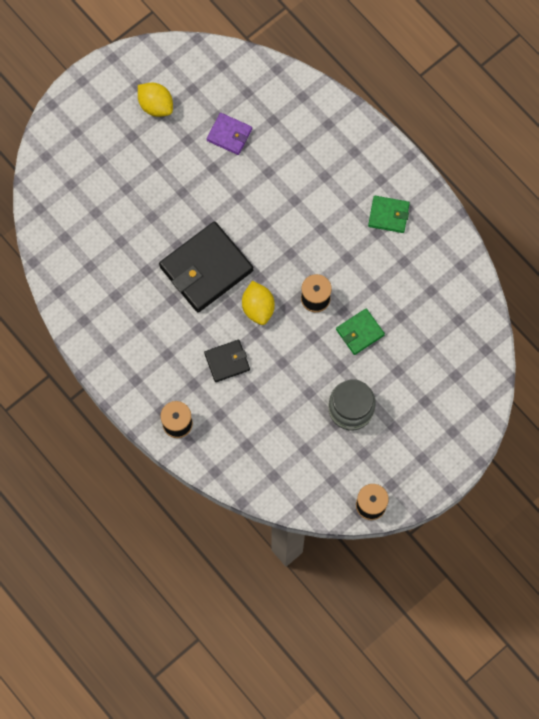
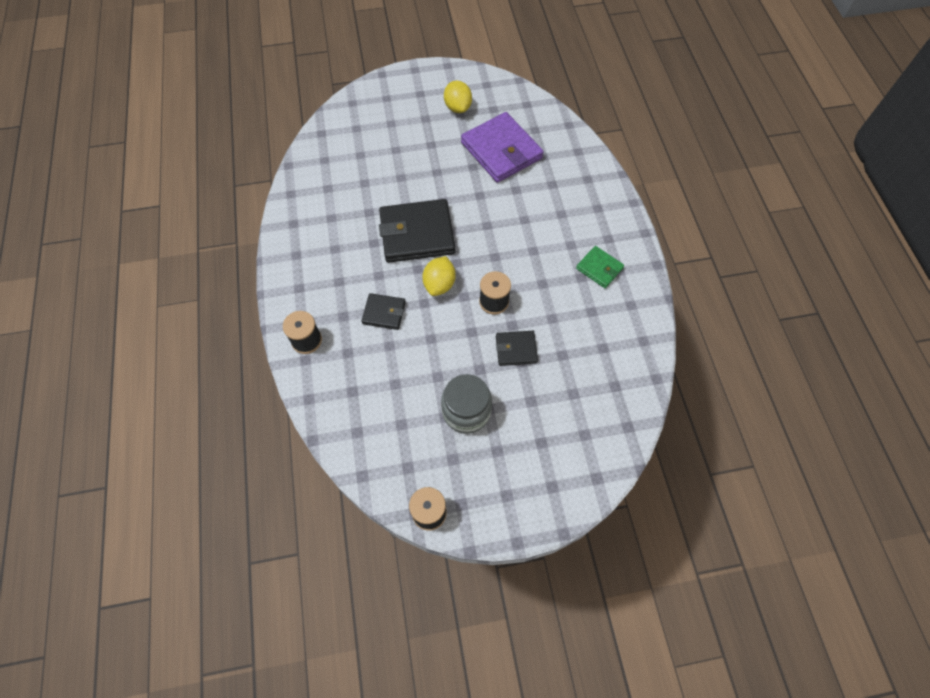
camera: 30 degrees right, 10 degrees down
(229, 135) = (501, 150): purple wallet -> purple wallet, size x1.95
(360, 332) = (516, 349): green wallet -> black wallet

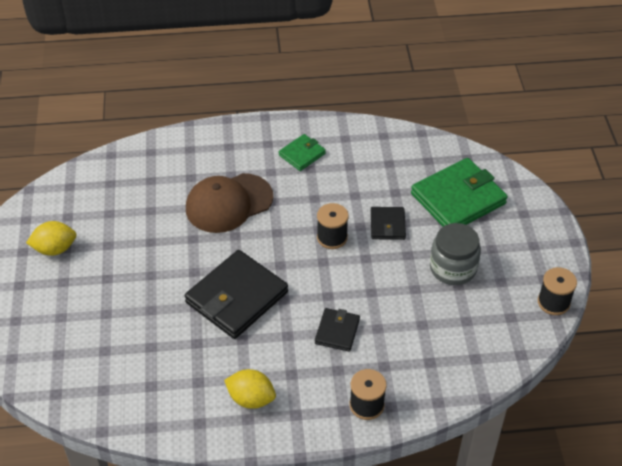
camera: 85 degrees left, 15 degrees down
(417, 234) = (237, 297): black wallet -> black wallet turned 45 degrees clockwise
(439, 284) = (306, 281): yellow lemon -> yellow lemon (251, 399)
(501, 150) = (133, 214): purple wallet -> none
(525, 216) = (229, 203): none -> brown cap
(563, 417) = (458, 198): none -> green wallet

